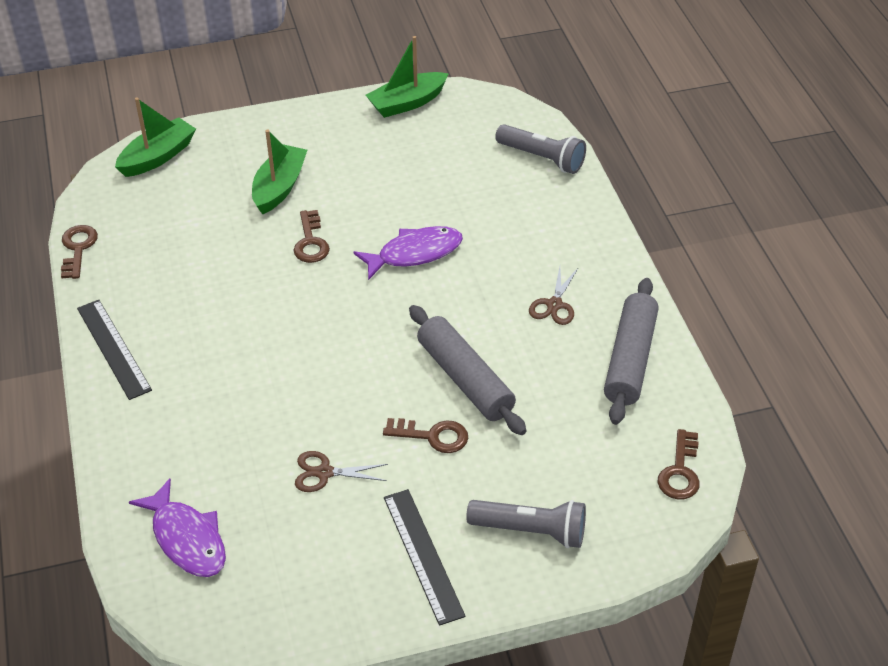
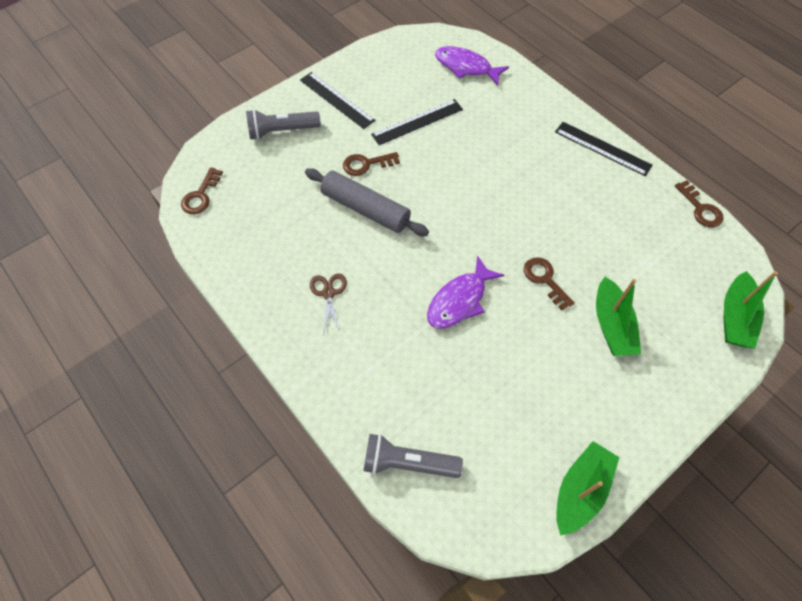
camera: 155 degrees right, 15 degrees up
(324, 473) = (417, 122): brown scissors -> black ruler
(630, 359) = (256, 266): grey rolling pin -> none
(680, 472) = (201, 196): brown key -> brown key turned 150 degrees counterclockwise

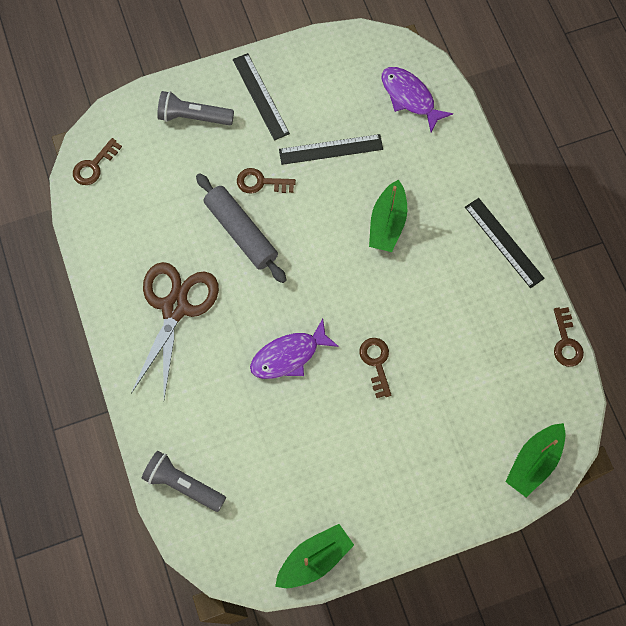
camera: 20 degrees right, 10 degrees up
(328, 293) = (175, 307): brown scissors -> brown scissors, size x2.16
(611, 325) = (415, 428): green boat -> green boat (387, 223)

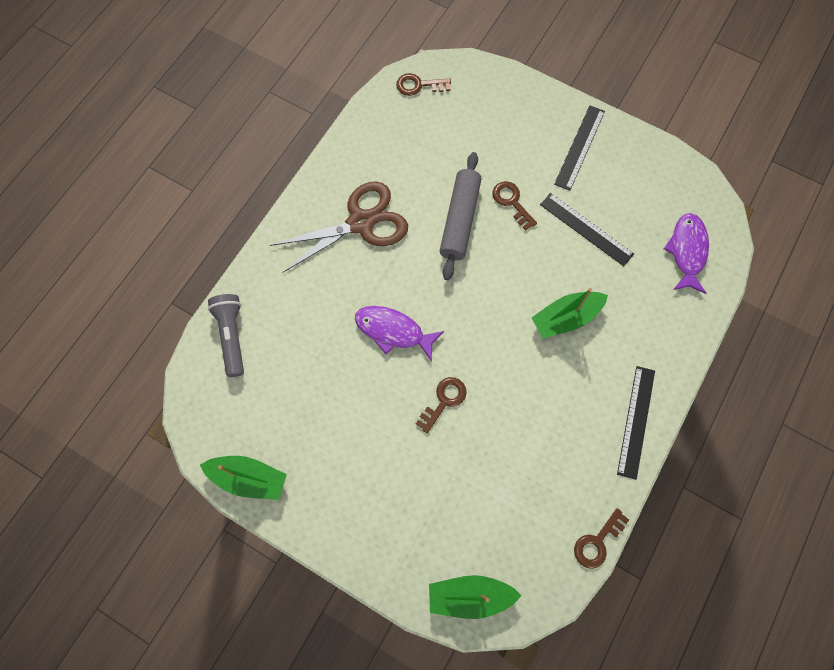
camera: 50 degrees right, 0 degrees up
(193, 117) = (518, 117): grey flashlight -> none

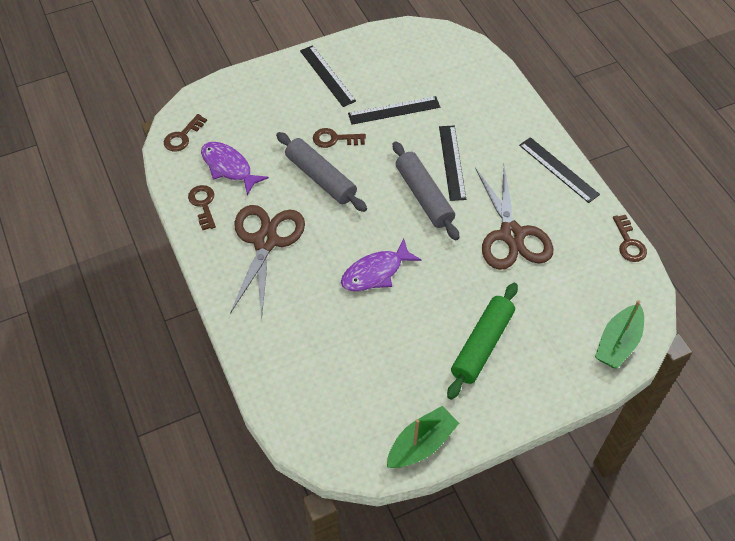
camera: 55 degrees left, 15 degrees down
(232, 336) = (286, 388): grey flashlight -> none
(381, 470) = (482, 345): none -> green rolling pin
(444, 401) = (457, 272): brown key -> brown key (203, 204)
(506, 318) = (424, 196): none -> grey rolling pin
(522, 423) = (511, 234): none -> brown scissors
(566, 318) = (452, 162): green boat -> black ruler
(687, 251) = (458, 68): purple fish -> purple fish (229, 167)

